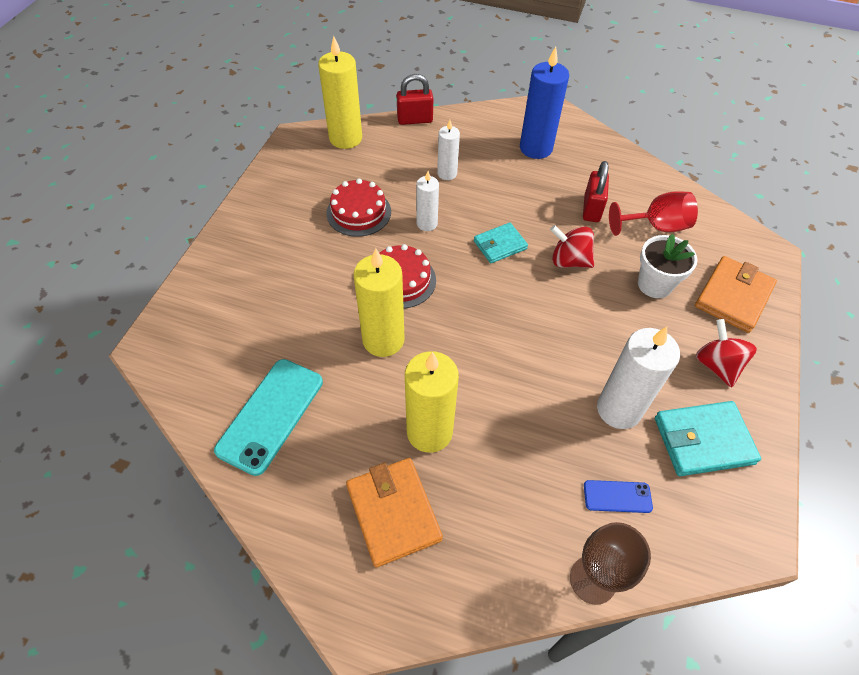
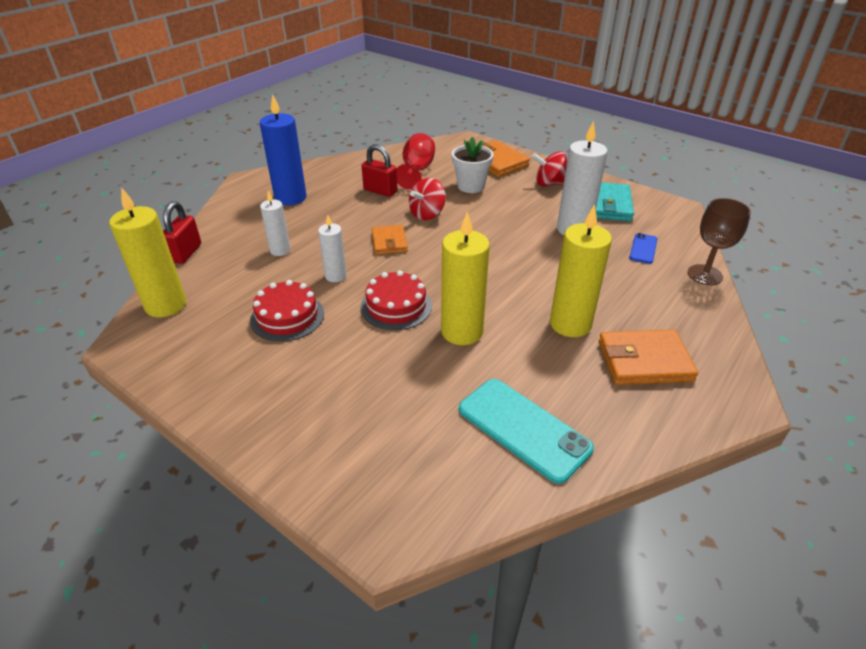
camera: 70 degrees left, 15 degrees down
(500, 245) = (389, 242): turquoise wallet -> orange wallet

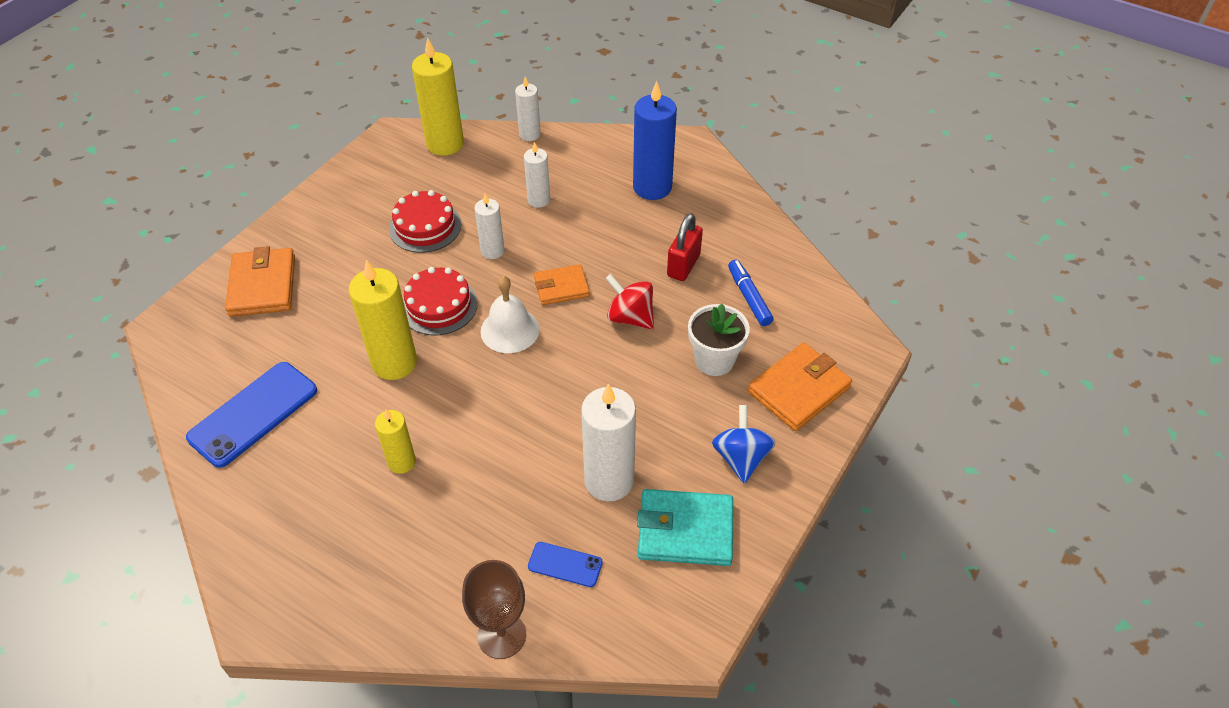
camera: 85 degrees right, 10 degrees up
(186, 253) = (530, 134): red padlock -> white candle
(417, 170) = (749, 297): red goblet -> blue marker
(431, 268) = (510, 330): none -> white bell
(523, 429) = (253, 414): turquoise phone -> blue phone
(549, 184) = (741, 458): red spinning top -> blue spinning top
(570, 324) = (402, 462): yellow candle -> yellow candle, size x0.58
(644, 361) = (333, 529): orange wallet -> orange wallet (262, 286)

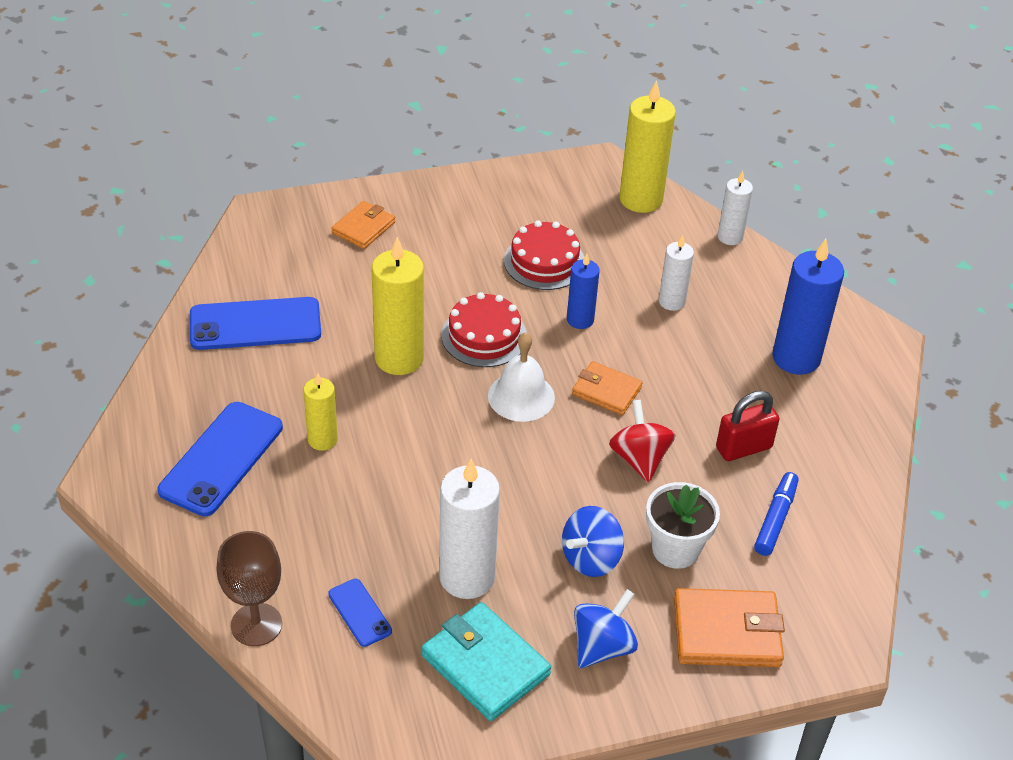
camera: 40 degrees right, 5 degrees down
(262, 286) = (363, 228): orange wallet -> orange wallet, size x0.64
(338, 534) = (221, 459): none -> blue phone
(492, 251) = (580, 320): white candle -> blue candle
(672, 406) = (591, 558): none -> blue spinning top

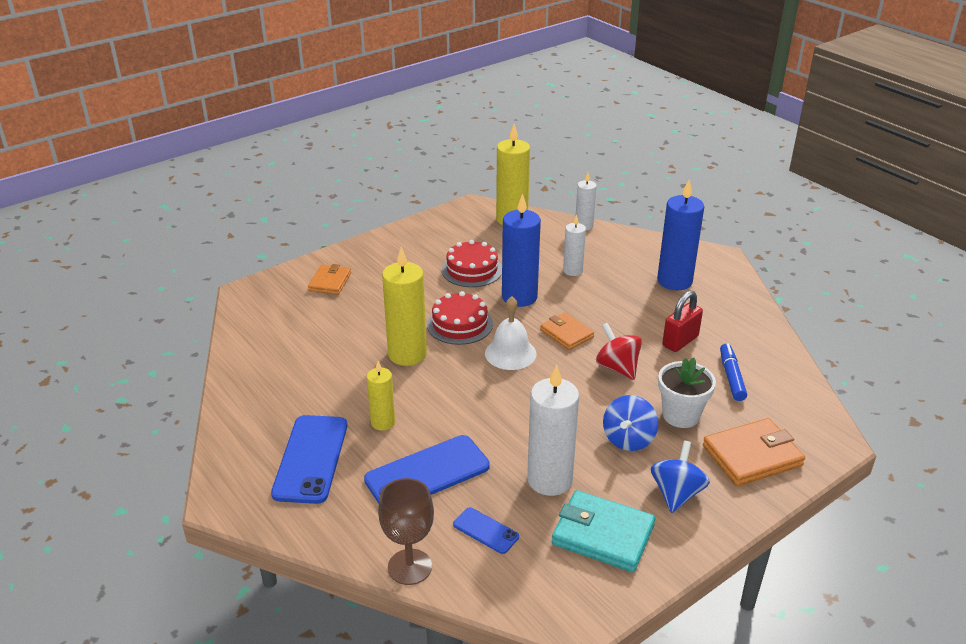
camera: 20 degrees left, 10 degrees down
(255, 324) = (284, 362): blue phone -> blue phone (427, 473)
(580, 320) = (519, 297): blue candle -> blue candle, size x1.74
(606, 391) = (566, 334): orange wallet -> orange wallet turned 45 degrees clockwise

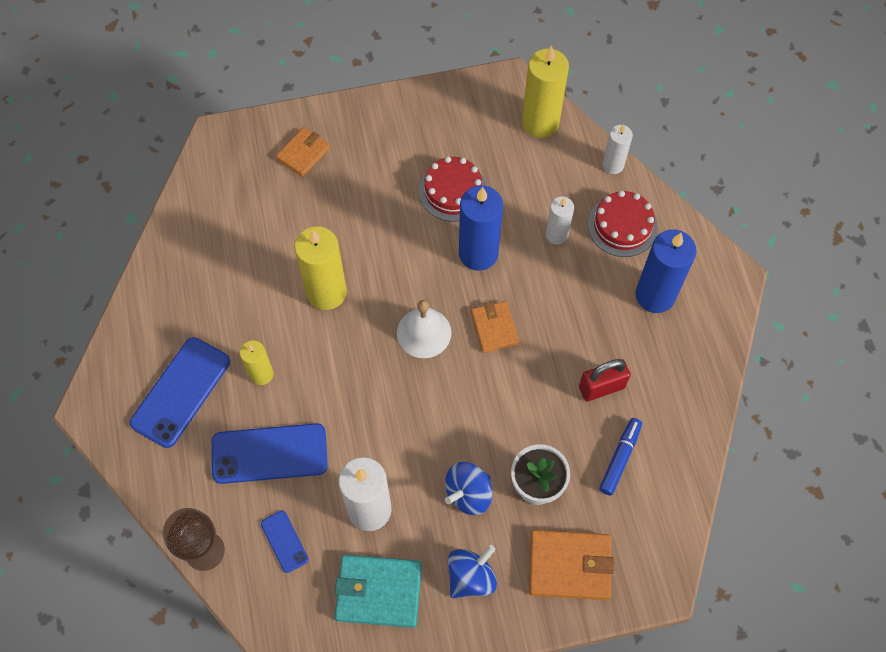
camera: 25 degrees right, 30 degrees up
(459, 324) = (397, 270): red cake -> red cake (622, 226)
(603, 535) = (378, 592): turquoise wallet -> turquoise wallet turned 45 degrees counterclockwise
(617, 367) = (515, 397): red spinning top -> none

